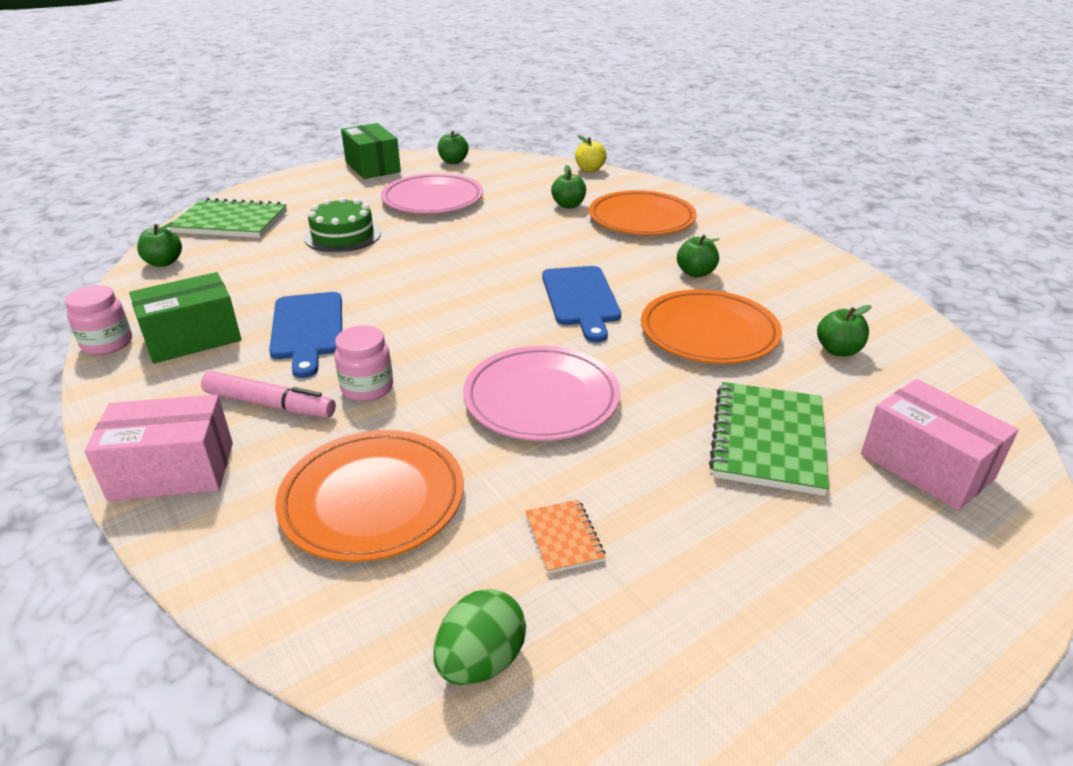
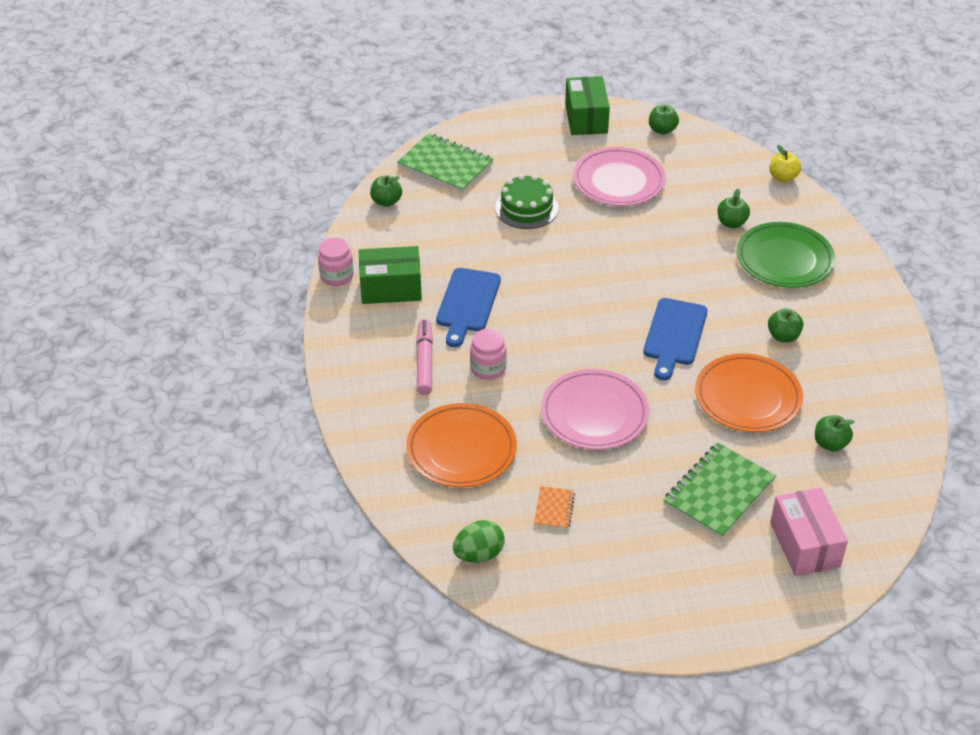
camera: 25 degrees right, 10 degrees up
(172, 471) = (358, 393): pink box -> none
(270, 404) = (424, 362): pink marker -> pink marker turned 135 degrees counterclockwise
(641, 218) = (784, 259): orange plate -> green plate

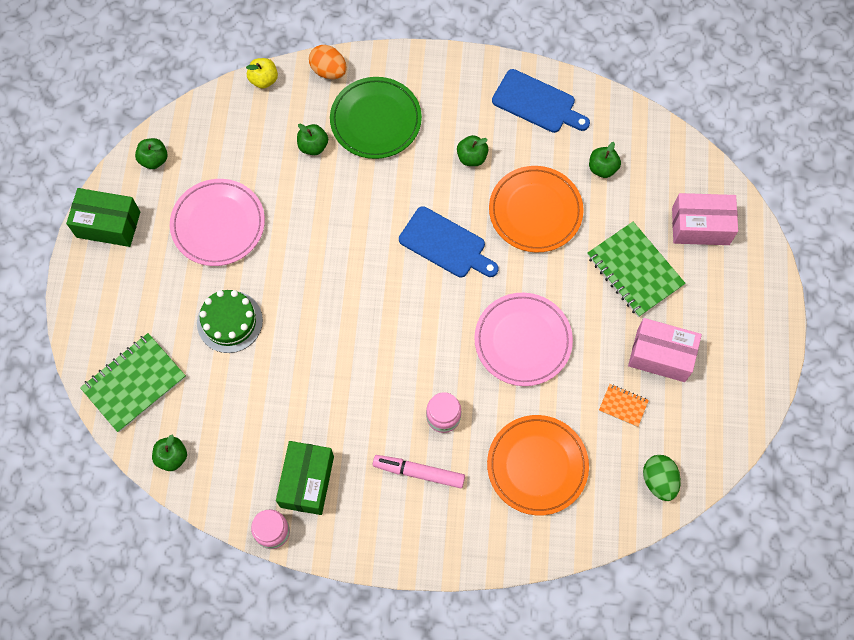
camera: 75 degrees left, 25 degrees up
(467, 303) = (351, 413): blue cutting board -> blue cutting board (537, 103)
(626, 533) = (661, 355): none -> pink box
(819, 217) = (329, 71): none -> orange egg

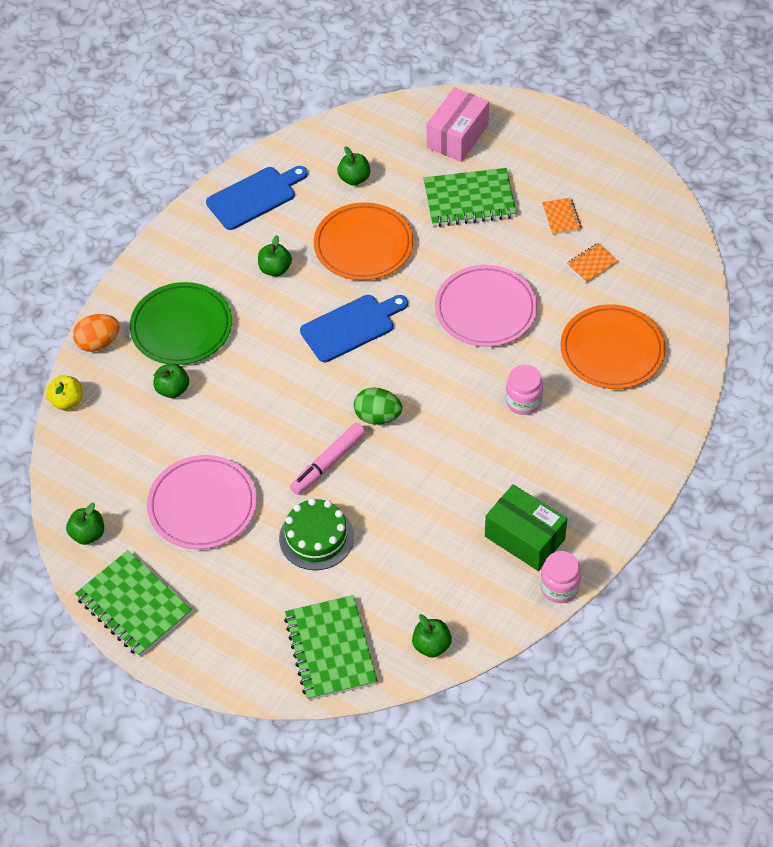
camera: 60 degrees left, 15 degrees down
(108, 224) = (134, 605): green box -> green notebook
(419, 472) = (567, 443): pink marker -> pink marker (328, 463)
(658, 481) = (675, 269): green egg -> green egg (377, 416)
(661, 355) = (561, 217): pink box -> orange notebook

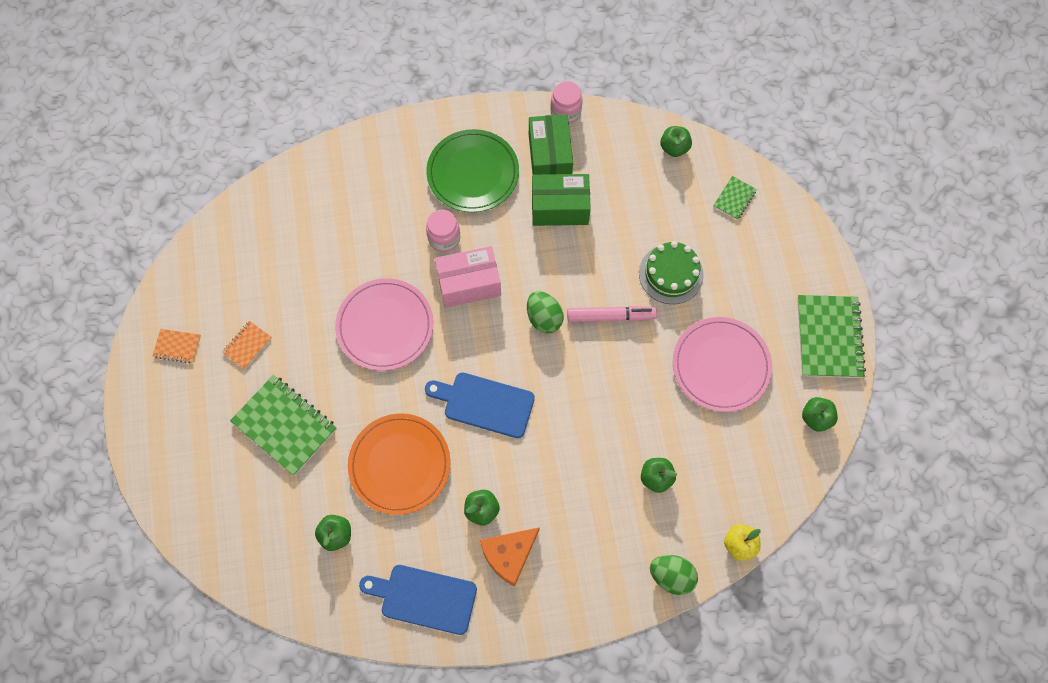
camera: 135 degrees left, 15 degrees up
(98, 343) = (671, 576): orange egg -> green egg
(181, 327) = (599, 527): green plate -> green plate (473, 173)
(226, 262) = (509, 554): none -> orange cheese
(330, 649) = (734, 198): green notebook -> green notebook, size x0.49
(457, 136) = (220, 493): pink box -> pink box (469, 284)
(465, 505) = (560, 208): none -> green box
(592, 264) = (278, 289): orange notebook -> orange notebook (177, 346)
(612, 350) = (349, 218): orange plate -> none

